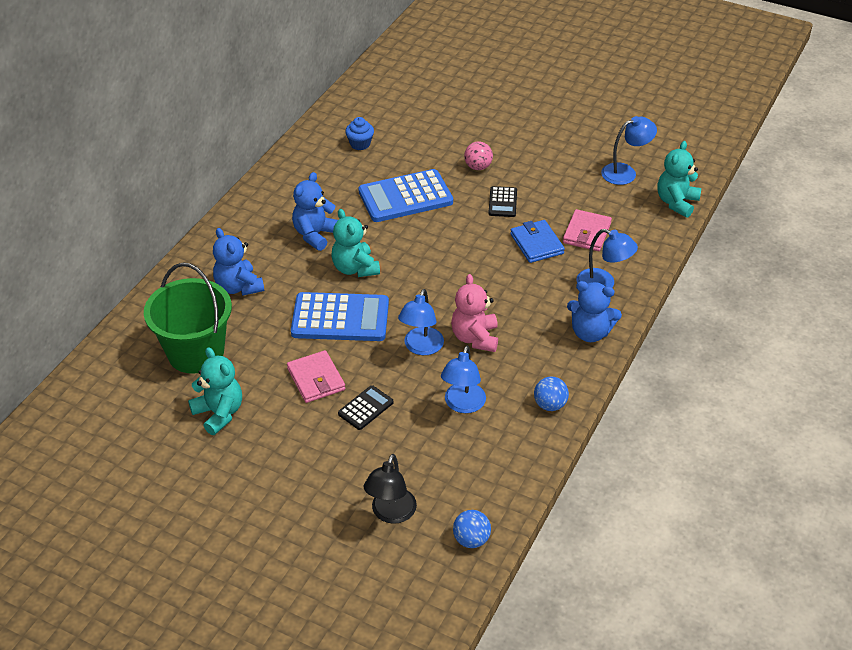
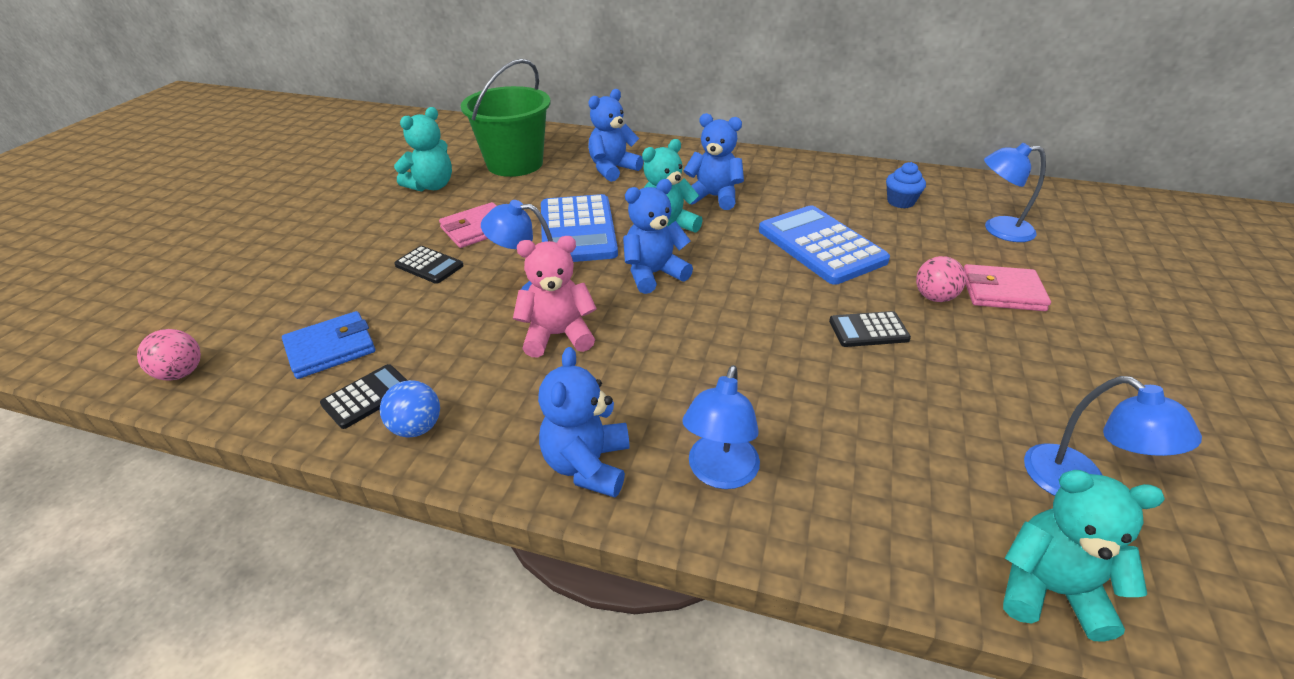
camera: 80 degrees right, 5 degrees down
(391, 513) = (255, 304): black lamp -> none
(416, 284) = (653, 274): none -> blue teddy bear
(462, 405) = (426, 339): blue lamp -> blue lamp (998, 229)
(471, 540) = (181, 373): blue ball -> pink ball
(517, 431) = (367, 396): none -> black calculator
(536, 244) = (789, 377): blue wallet -> blue wallet (331, 348)
(587, 233) = (851, 438): pink wallet -> pink wallet (1002, 292)

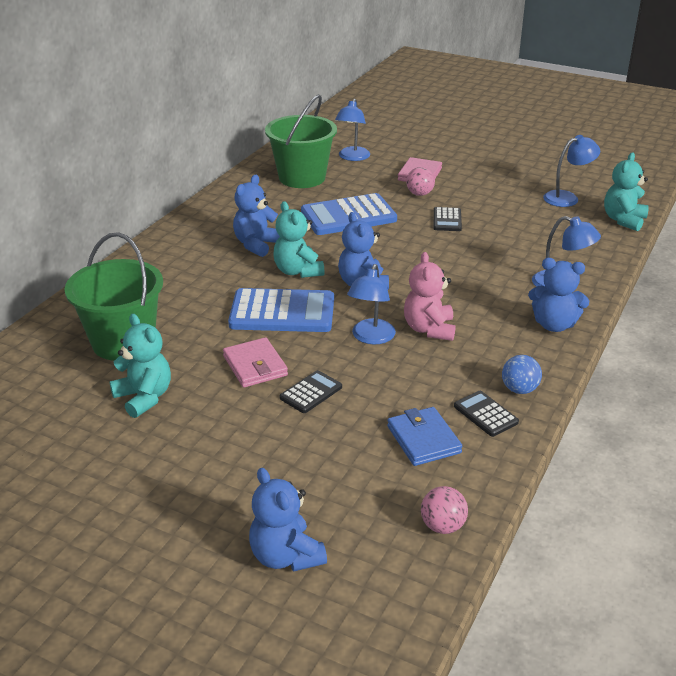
camera: 80 degrees left, 5 degrees down
(613, 169) = (174, 286): blue teddy bear -> blue teddy bear (286, 556)
(900, 202) = (302, 177): blue cupcake -> green bucket

